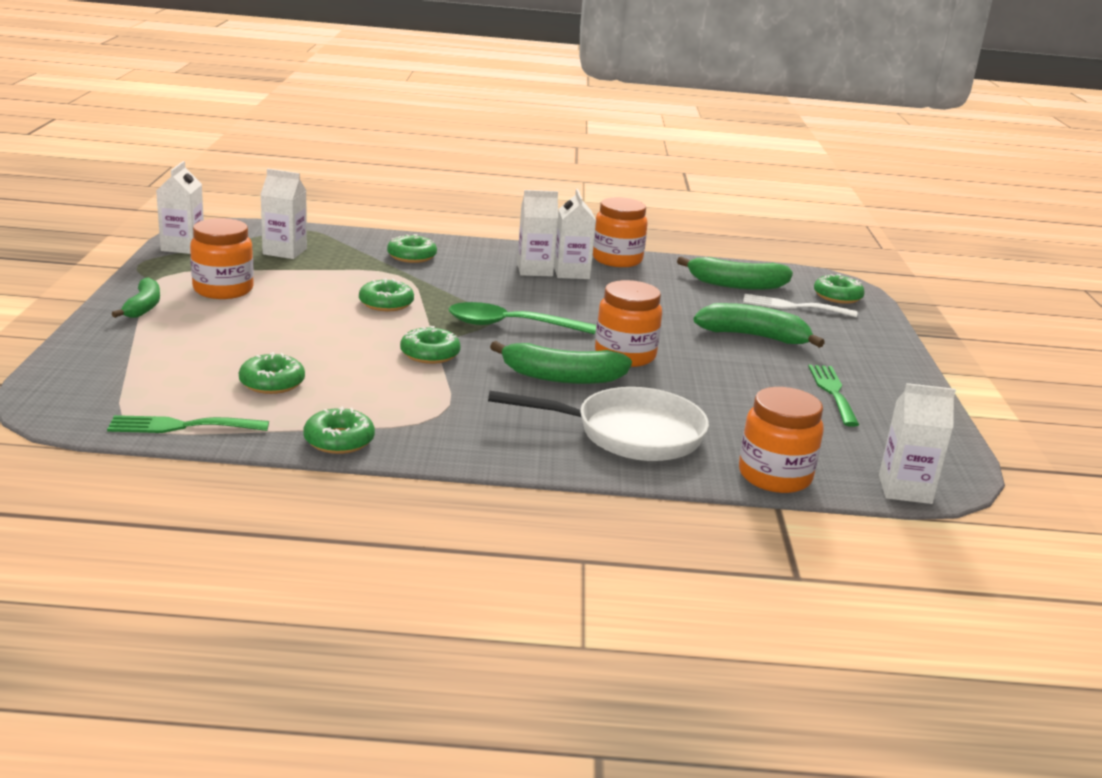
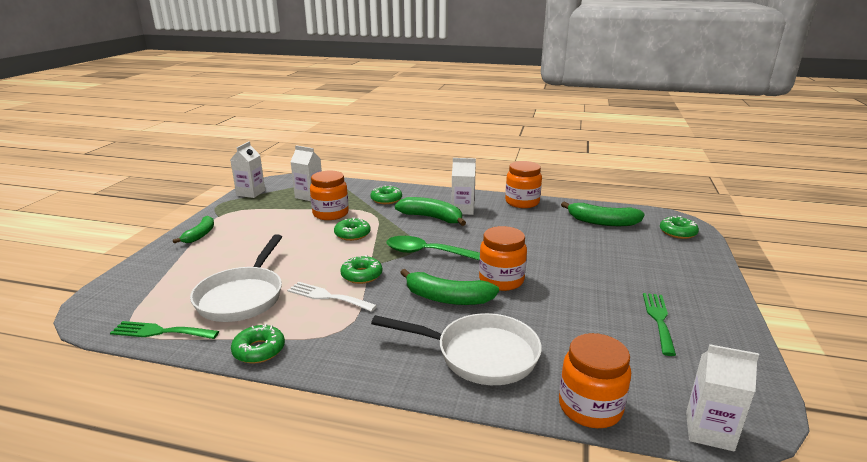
camera: 15 degrees right, 0 degrees up
(223, 290) = (256, 223): orange jar -> orange jar (330, 214)
(272, 383) = (243, 296): green donut -> white pan
(571, 273) = (487, 212): white carton -> none
(754, 336) = (605, 266): green banana -> green banana (432, 218)
(793, 306) = (641, 240): white fork -> white fork (327, 297)

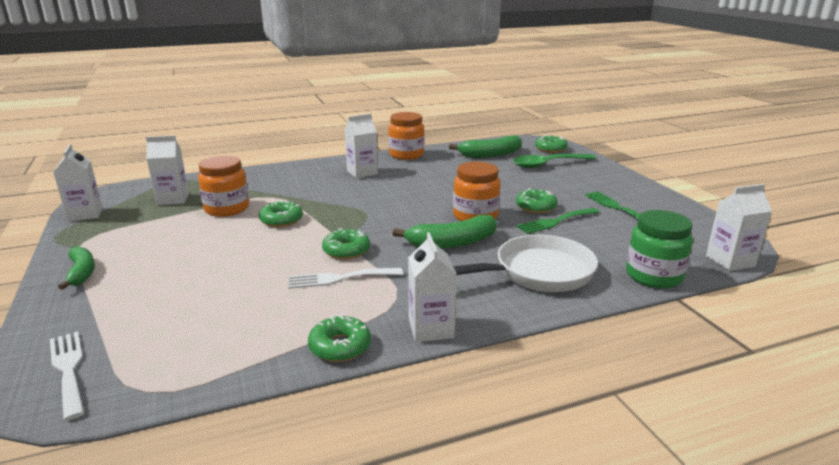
camera: 35 degrees left, 0 degrees up
(120, 297) = (68, 369): none -> white fork
(160, 332) = (191, 378): green fork -> green fork (555, 221)
(243, 296) = (243, 310): white pan -> none
(331, 365) = (431, 328): none -> white carton
(386, 199) = (271, 182): green donut -> green donut (535, 207)
(428, 253) = (382, 214): green spoon -> green spoon (547, 164)
(432, 218) = (342, 186): green banana -> none
(590, 407) = (653, 276): orange jar -> green jar

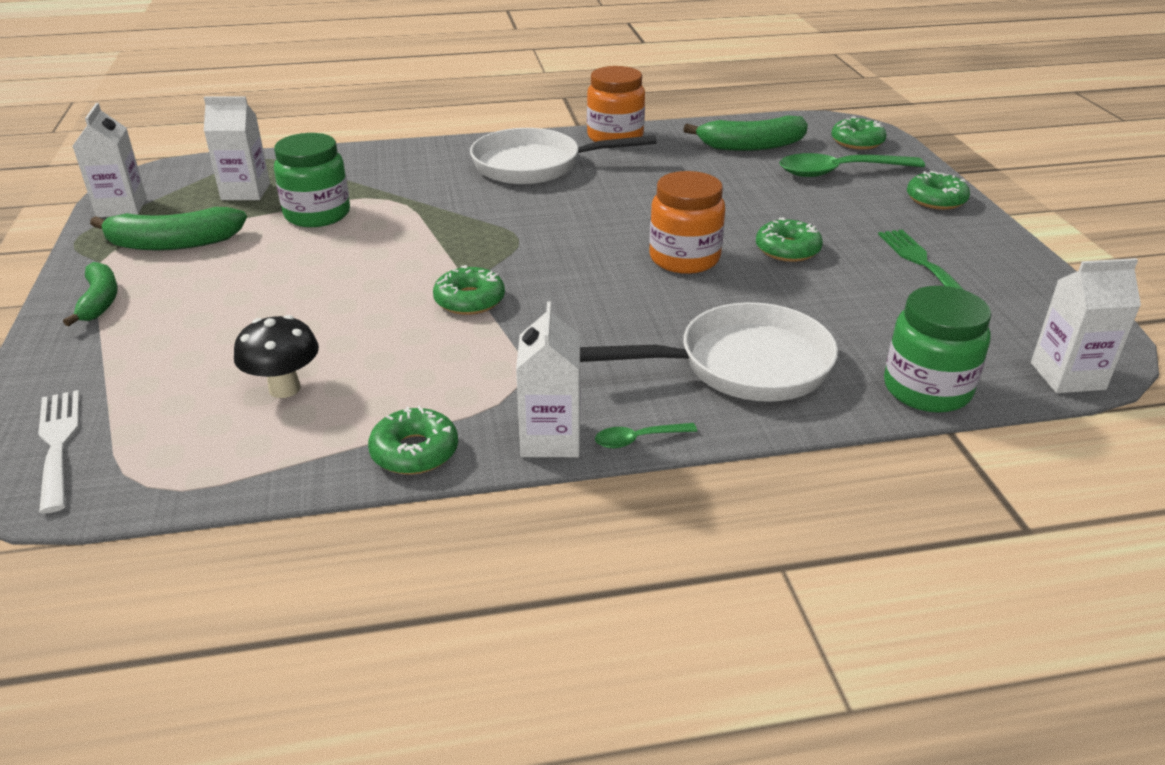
camera: 10 degrees right, 10 degrees up
(227, 209) = (317, 214): orange jar -> green jar
(234, 315) = (284, 388): none -> black mushroom
(281, 220) = (390, 240): green donut -> green donut (936, 199)
(339, 278) = (446, 345): white fork -> none
(362, 172) = (535, 165): white carton -> white pan
(452, 243) = (631, 302): green banana -> green banana (173, 243)
(489, 323) = (638, 439): none -> green spoon
(555, 221) = (808, 279): green fork -> none

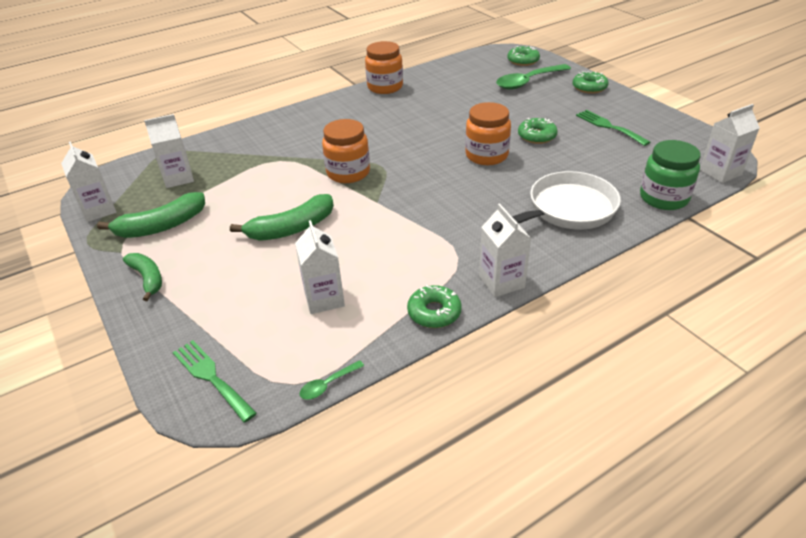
camera: 20 degrees left, 5 degrees up
(58, 443) = (211, 377): white fork -> green fork
(284, 388) = (324, 299): black mushroom -> white carton
(317, 214) = (242, 182): green jar -> none
(464, 235) = (348, 173): none -> orange jar
(469, 300) = (387, 213): green donut -> none
(535, 165) = (352, 117): white pan -> none
(638, 439) = (547, 268): green spoon -> green spoon (328, 384)
(751, 146) = (468, 76): green banana -> green banana (292, 228)

